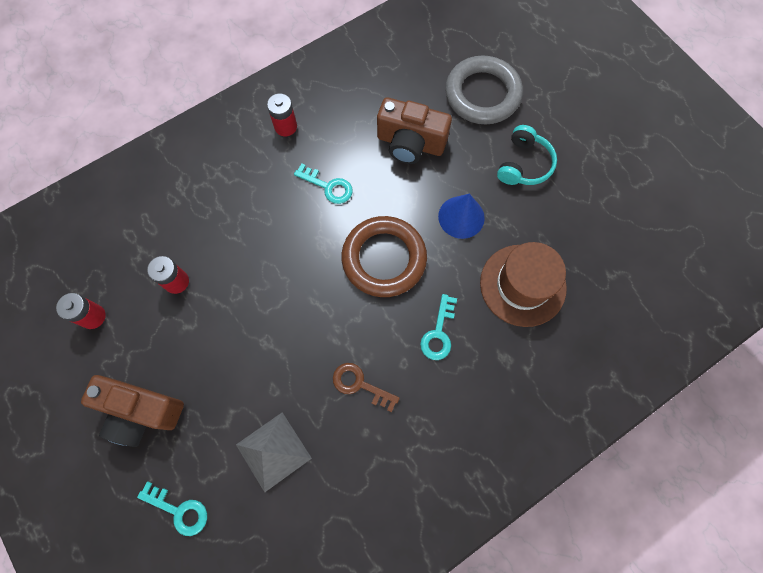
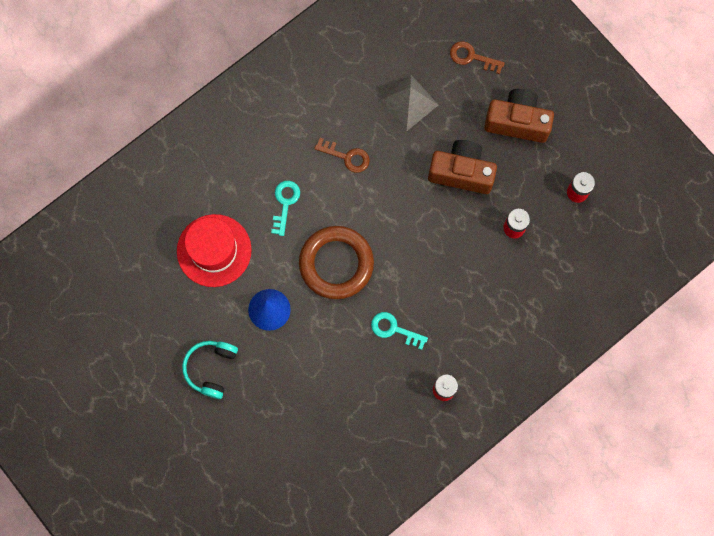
camera: 175 degrees right, 5 degrees up
(179, 510) = (471, 57): turquoise key -> brown key
(410, 143) = (320, 381): brown camera -> brown camera (461, 172)
(482, 94) = (251, 444): grey ring -> none
(522, 285) = (214, 250): brown hat -> red hat

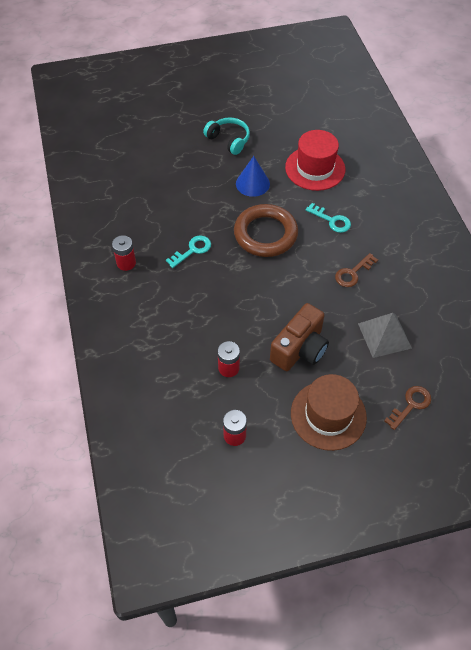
camera: 115 degrees right, 20 degrees down
(517, 122) = (328, 415): brown camera -> brown hat

